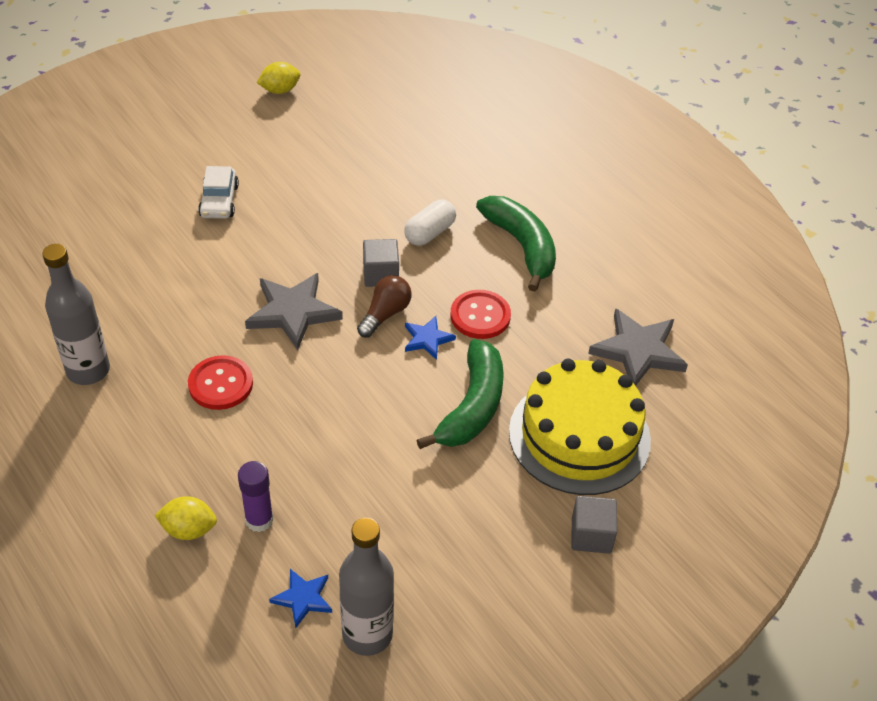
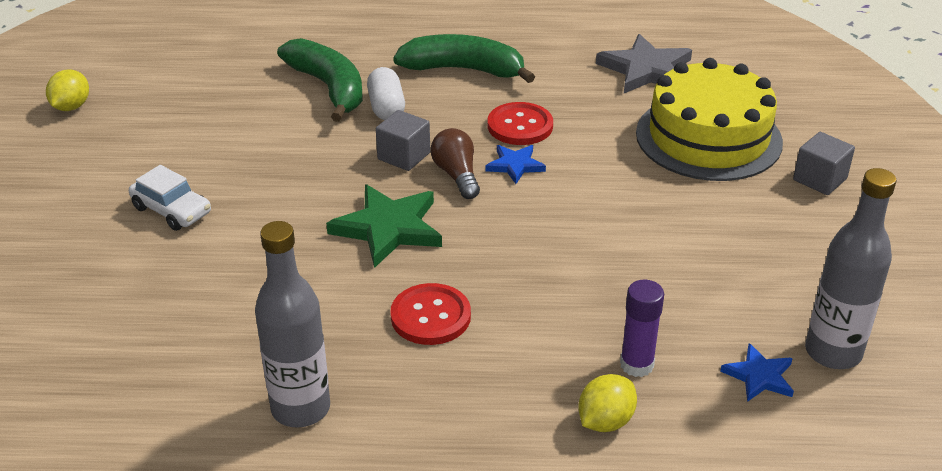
camera: 50 degrees left, 10 degrees down
(293, 312) = (388, 228): grey star -> green star
(472, 406) = (621, 176): green banana -> green banana (329, 88)

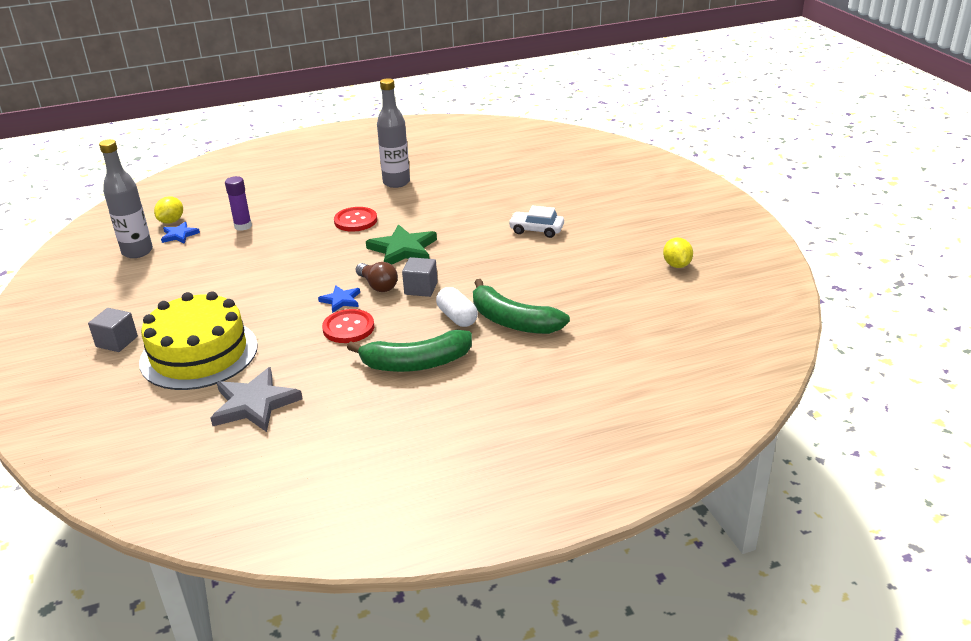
camera: 160 degrees right, 5 degrees down
(605, 421) = (256, 206): yellow lemon -> yellow lemon (171, 221)

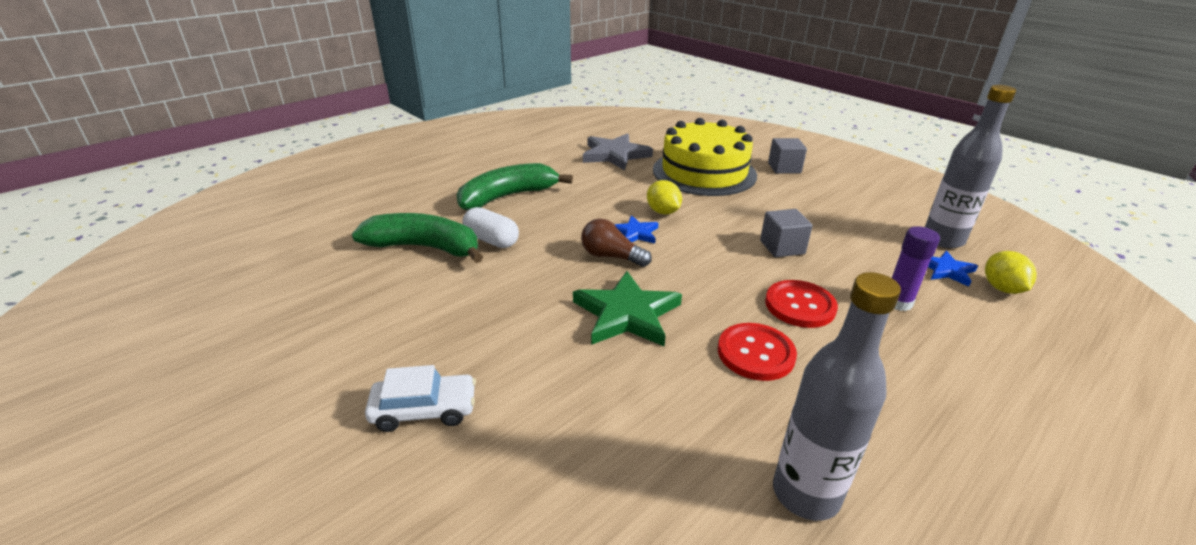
camera: 155 degrees right, 0 degrees up
(348, 328) = (598, 211): red button -> red button (800, 305)
(421, 288) = (556, 263): grey cube -> grey cube (782, 247)
(676, 265) = (161, 383): yellow lemon -> yellow lemon (663, 212)

